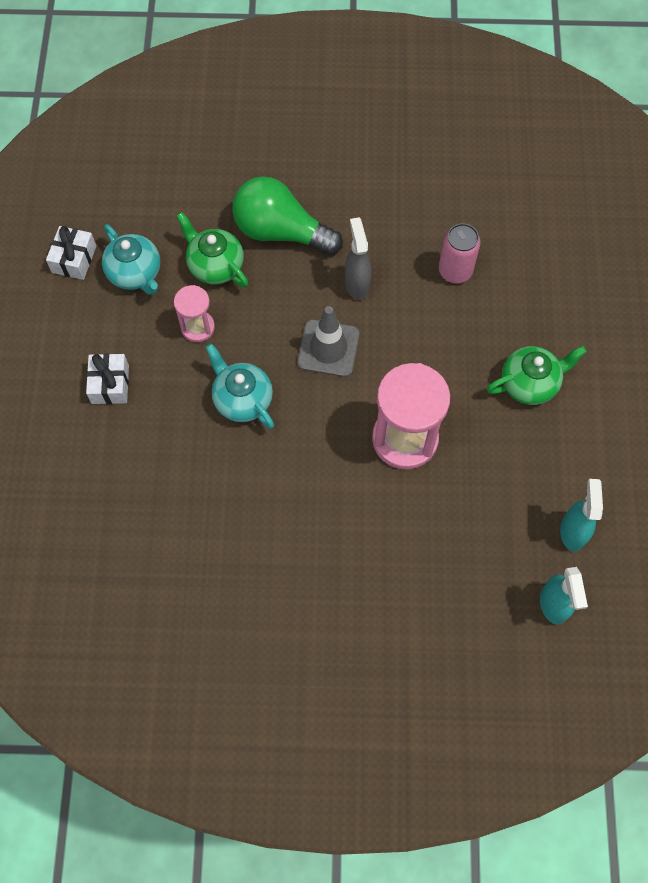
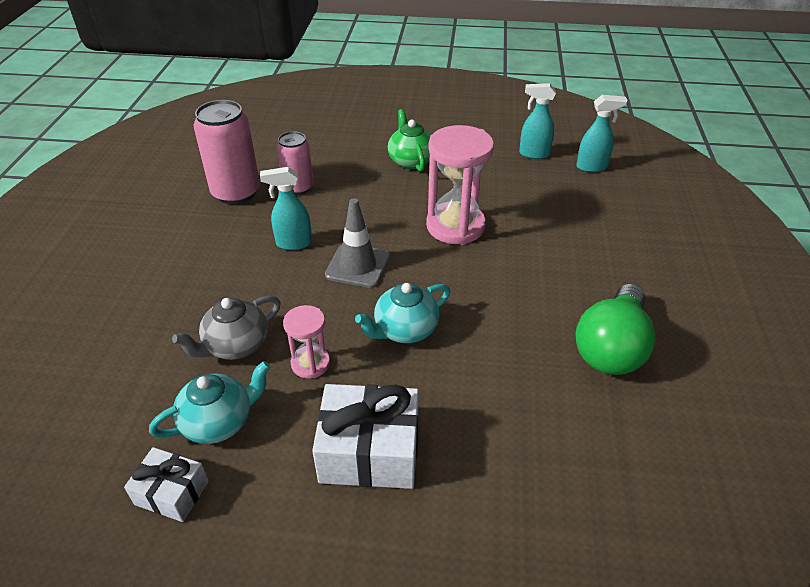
camera: 85 degrees left, 25 degrees down
(110, 384) = (369, 451): white gift -> white gift, size x1.73
(215, 265) = (235, 345): green teapot -> grey teapot
(281, 231) = (213, 291): green light bulb -> green light bulb (611, 347)
(357, 284) = (293, 243): grey spray bottle -> turquoise spray bottle
(436, 213) = (236, 192): none -> pink can

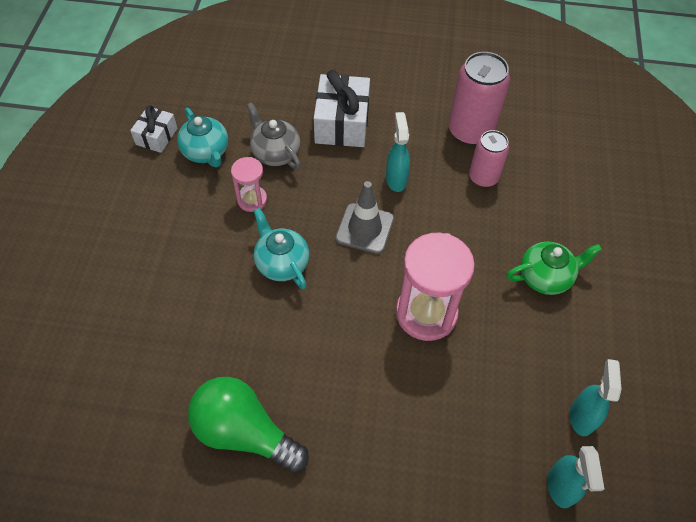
camera: 90 degrees right, 15 degrees up
(369, 451) = (166, 238): white gift -> white gift (342, 123)

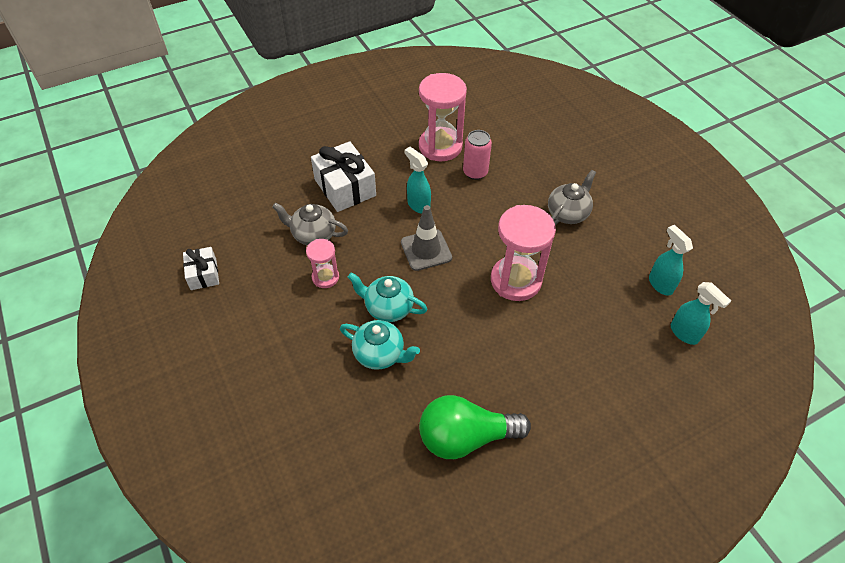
camera: 35 degrees left, 5 degrees down
(206, 152) = (257, 263): turquoise teapot -> turquoise teapot (380, 354)
(470, 131) = (440, 146): pink can -> pink hourglass
(545, 277) = (568, 213): green teapot -> grey teapot

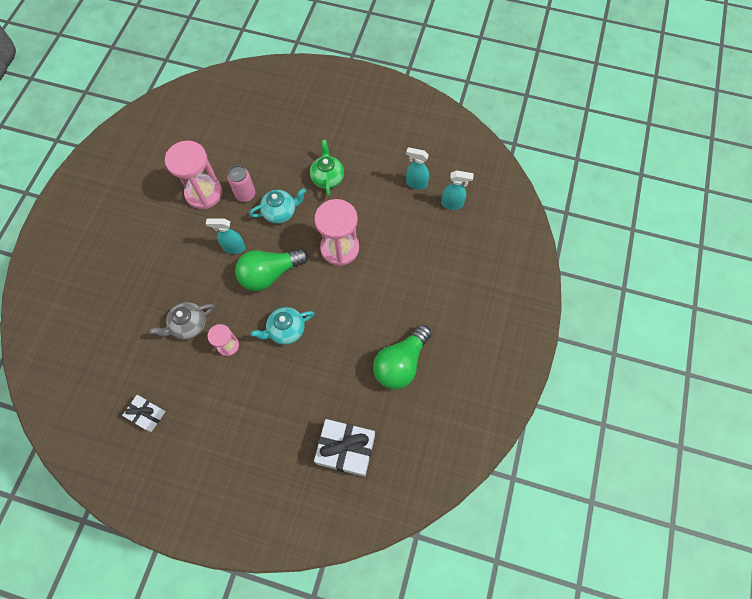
camera: 45 degrees left, 15 degrees up
(345, 187) = (173, 275): white gift -> white gift (346, 449)
(380, 354) = (310, 361): turquoise teapot -> turquoise teapot (280, 212)
(426, 250) = (270, 274): grey traffic cone -> green light bulb
(568, 213) = (327, 178): grey teapot -> green teapot

